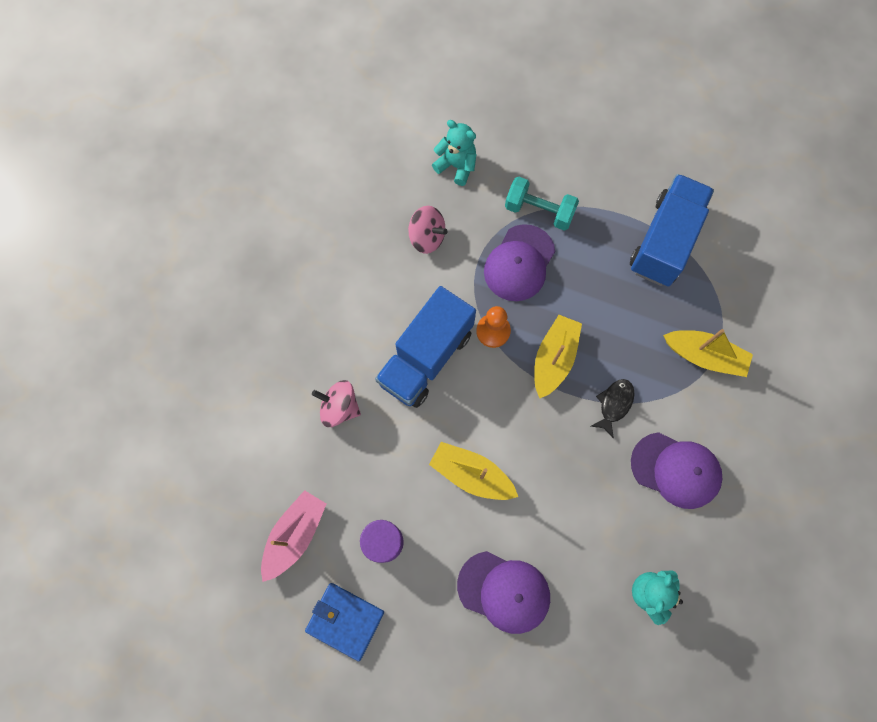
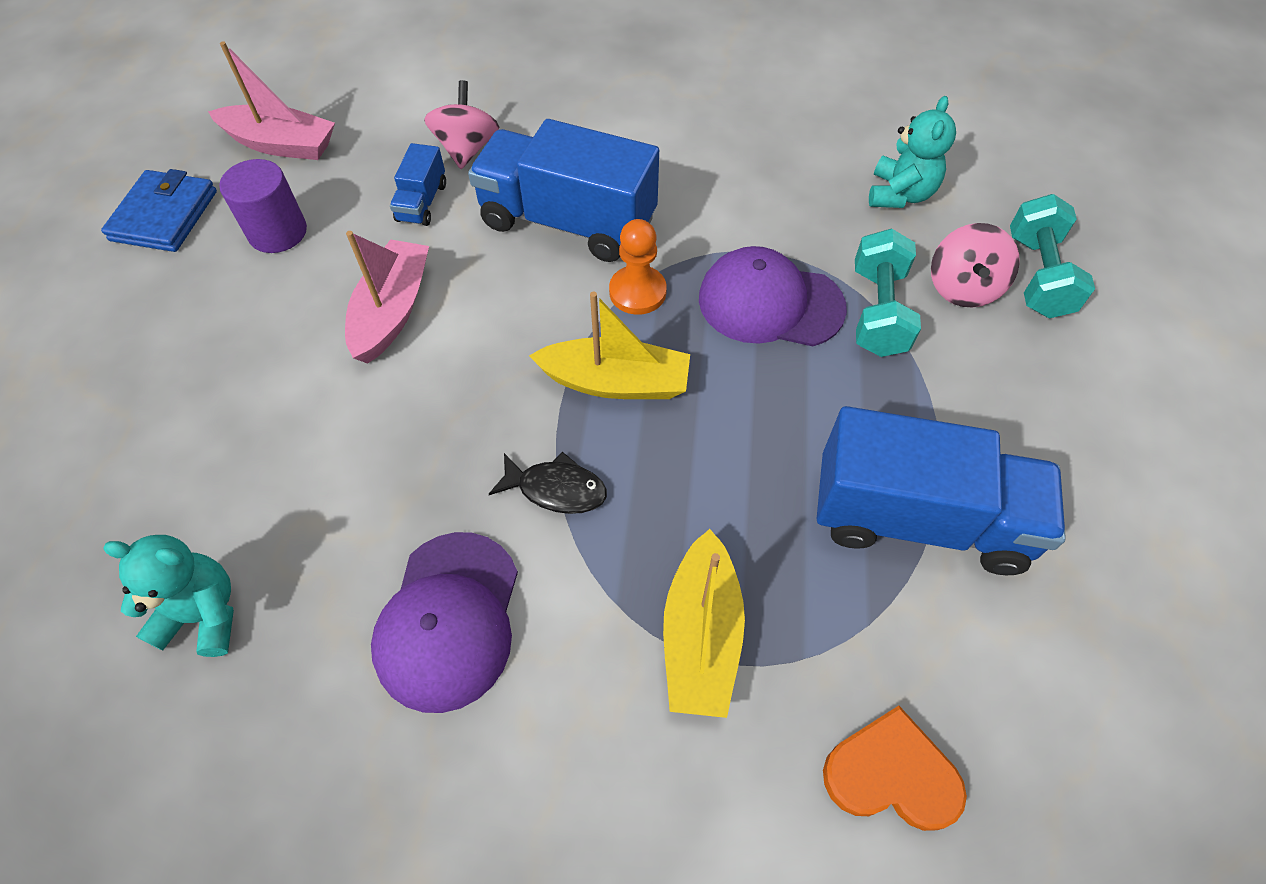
camera: 75 degrees right, 15 degrees down
(382, 444) = (422, 202): none -> blue truck
(427, 237) = (762, 185): pink spinning top -> pink spinning top (962, 288)
(471, 474) = (392, 311): yellow boat -> pink boat
(504, 591) = (206, 388): purple cap -> none
(534, 124) = (1037, 276): none -> turquoise dumbbell
(776, 299) = (891, 774): none -> orange heart

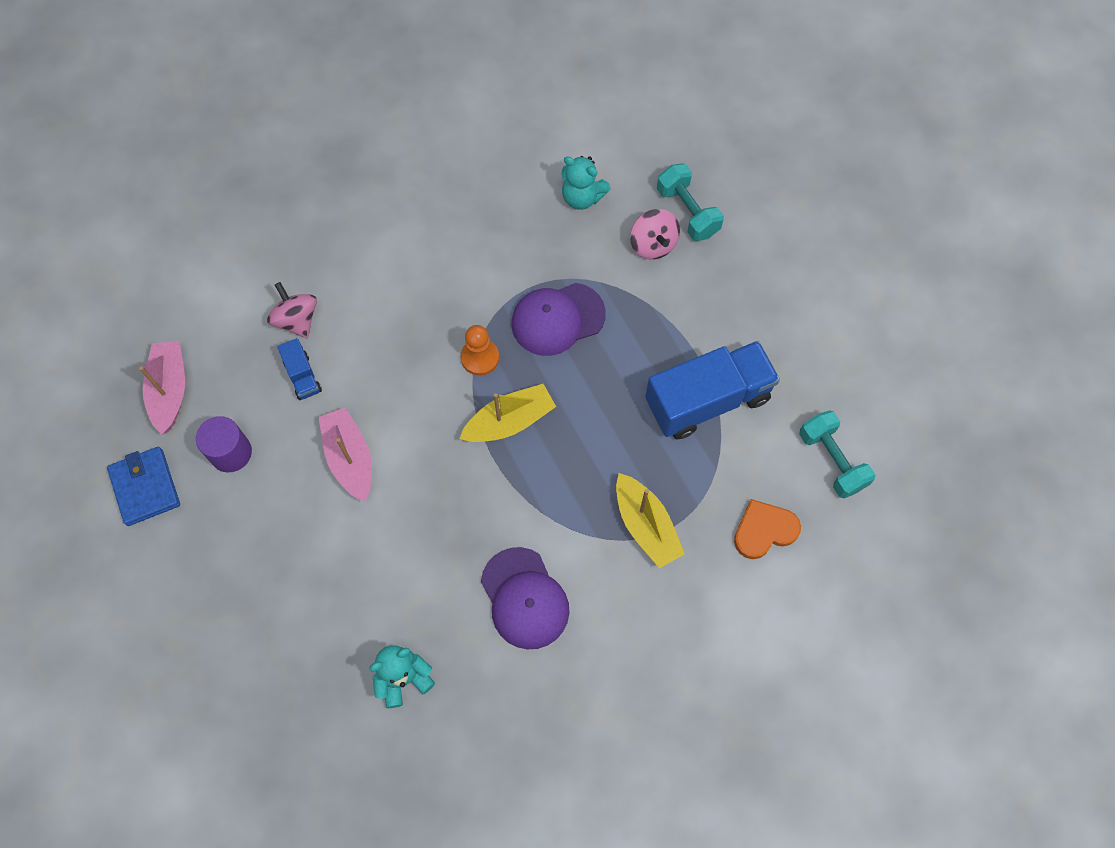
camera: 35 degrees left, 10 degrees up
(281, 144) = (170, 391): pink boat -> pink boat turned 75 degrees counterclockwise
(556, 489) = (524, 500): black fish -> none
(568, 222) = (403, 335): blue truck -> none
(878, 312) = (618, 289): turquoise dumbbell -> turquoise dumbbell (832, 460)
(900, 194) = (582, 197): turquoise teddy bear -> turquoise teddy bear turned 135 degrees clockwise

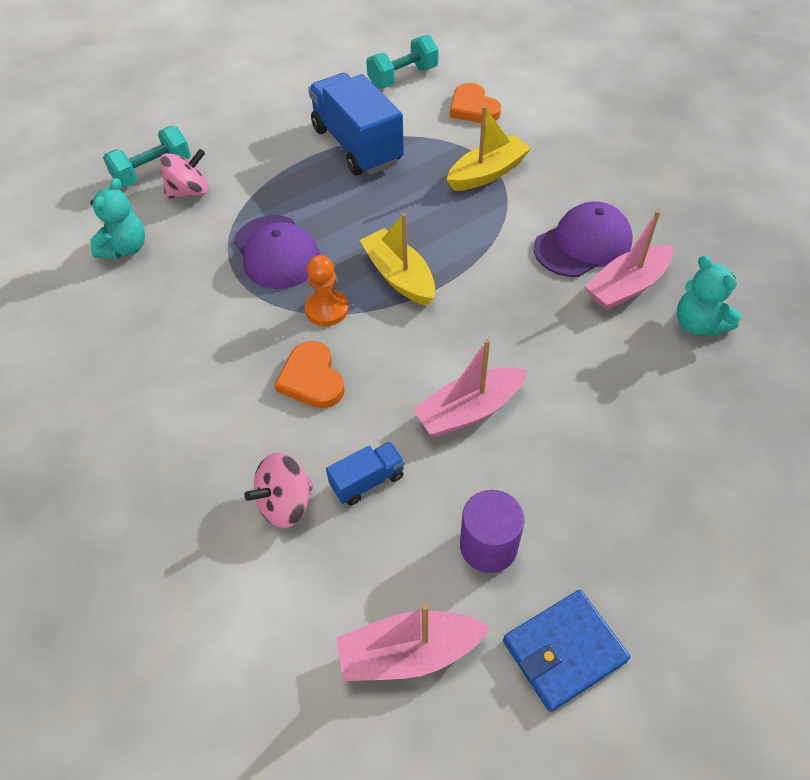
camera: 95 degrees left, 15 degrees down
(406, 342) = (312, 379): none -> orange heart
(461, 626) = (627, 286): none -> pink boat

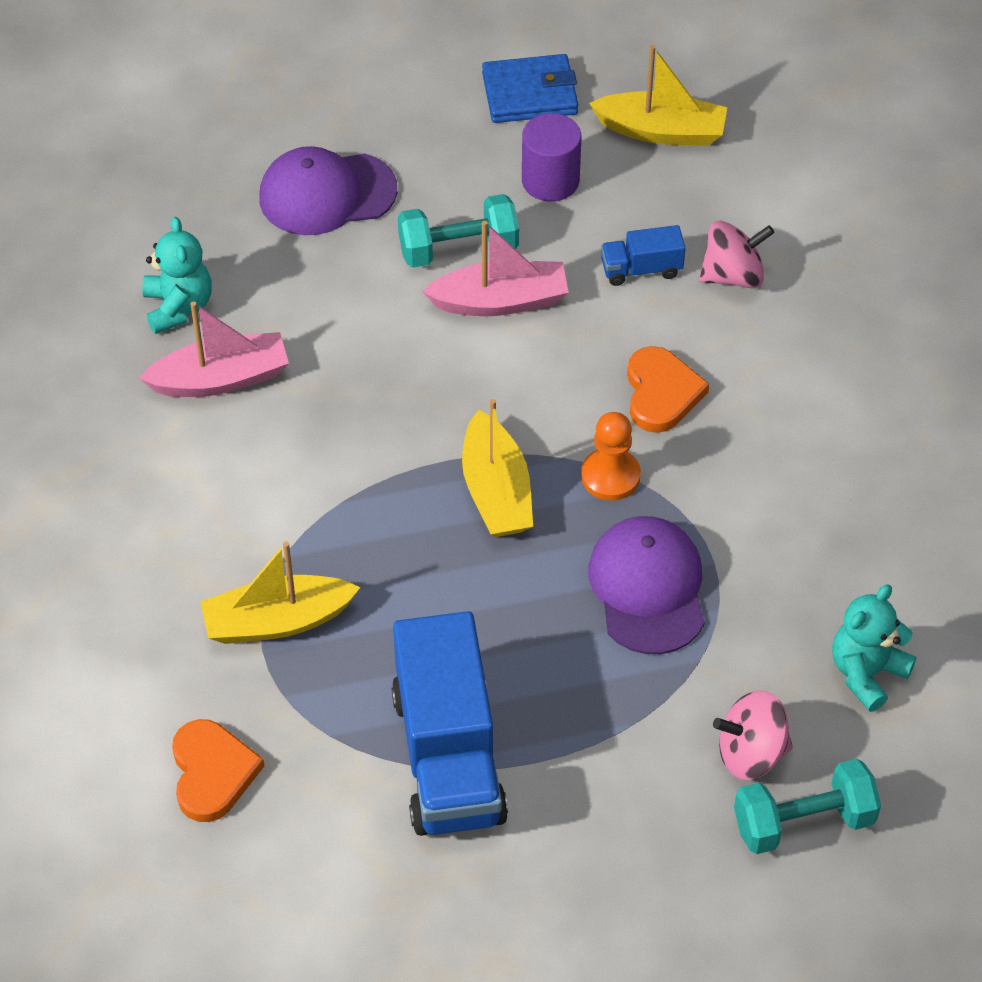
camera: 160 degrees left, 0 degrees up
(403, 77) = (288, 904): turquoise dumbbell -> turquoise dumbbell (458, 249)
(409, 653) = (661, 131): pink boat -> yellow boat
(583, 244) = (229, 454): purple cap -> purple cap (327, 194)

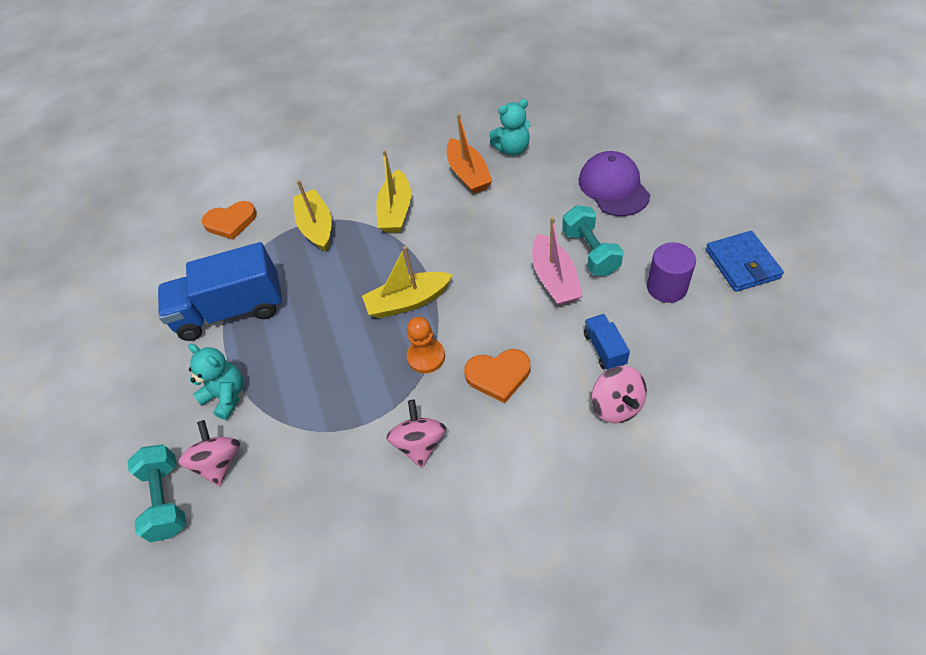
camera: 90 degrees right, 0 degrees up
(220, 379) = (468, 174): pink boat -> orange boat
(648, 588) = (342, 389): purple cap -> none
(661, 131) = (742, 342): yellow boat -> yellow boat (396, 211)
(757, 496) = (420, 444): none -> pink spinning top
(866, 673) = (276, 531): turquoise teddy bear -> turquoise teddy bear (226, 396)

